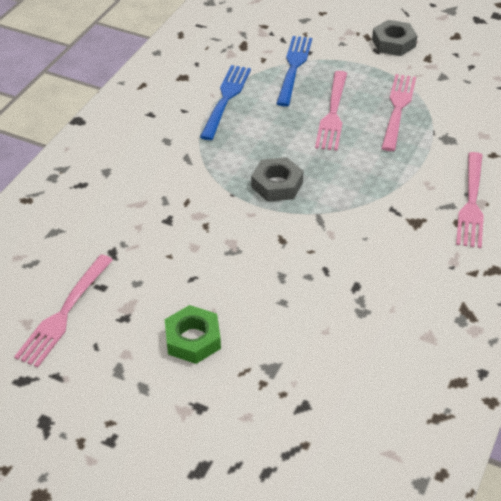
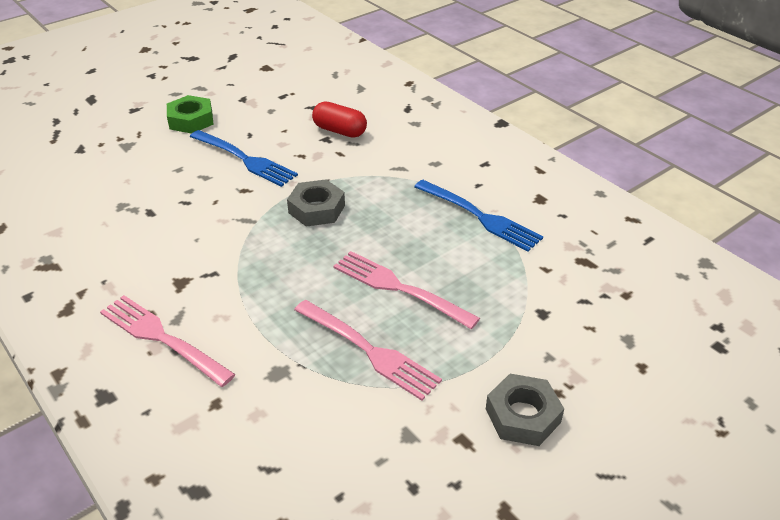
camera: 115 degrees right, 5 degrees down
(64, 314) = (272, 77): pink fork -> none
(149, 215) = (339, 131): none -> red capsule
(294, 67) = (513, 289): blue fork -> blue fork (245, 159)

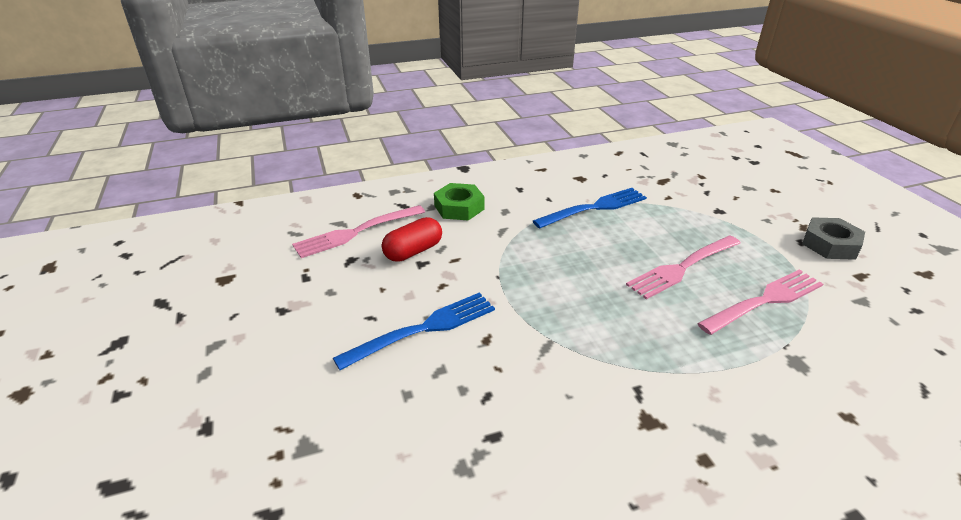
camera: 70 degrees left, 5 degrees down
(161, 338) = (750, 451): pink fork -> pink fork (356, 232)
(191, 120) = (294, 365): green nut -> green nut (459, 207)
(316, 209) = (547, 292): grey nut -> none

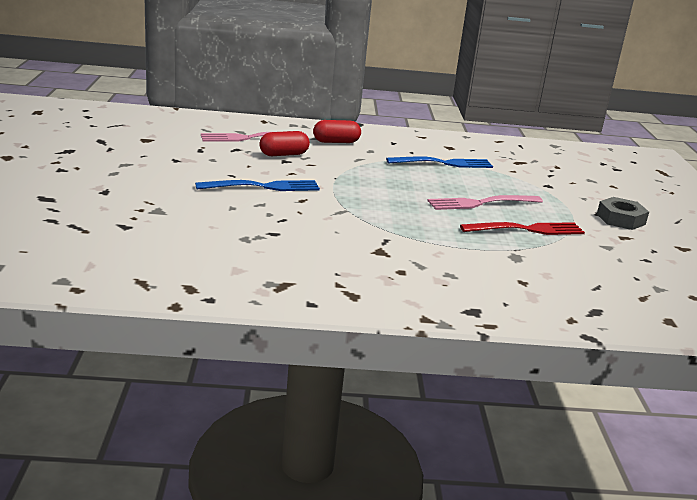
camera: 15 degrees right, 10 degrees down
(459, 207) = (336, 142): green nut -> red capsule
(765, 300) = (527, 229): pink fork -> red fork

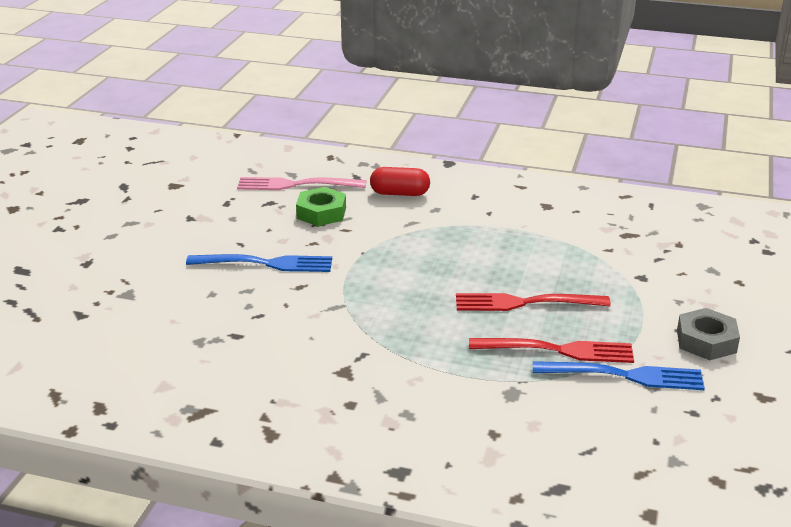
camera: 20 degrees right, 5 degrees up
(284, 154) = (321, 213): red capsule -> green nut
(444, 163) = (520, 233): blue fork -> blue fork (625, 376)
(480, 203) = (524, 303): pink fork -> red fork

